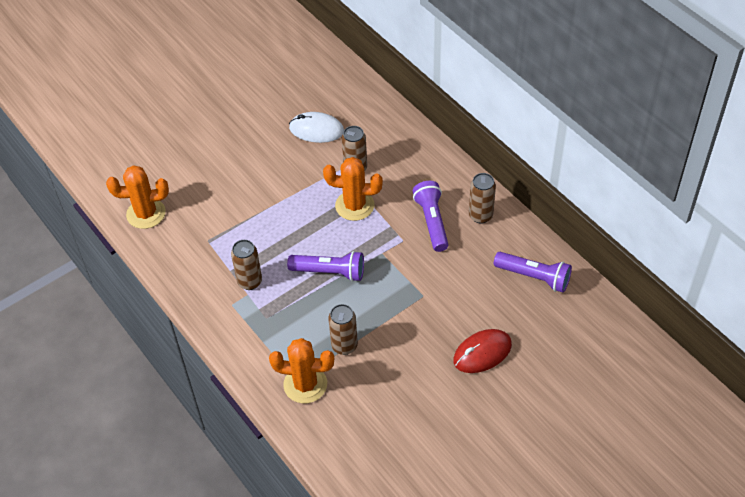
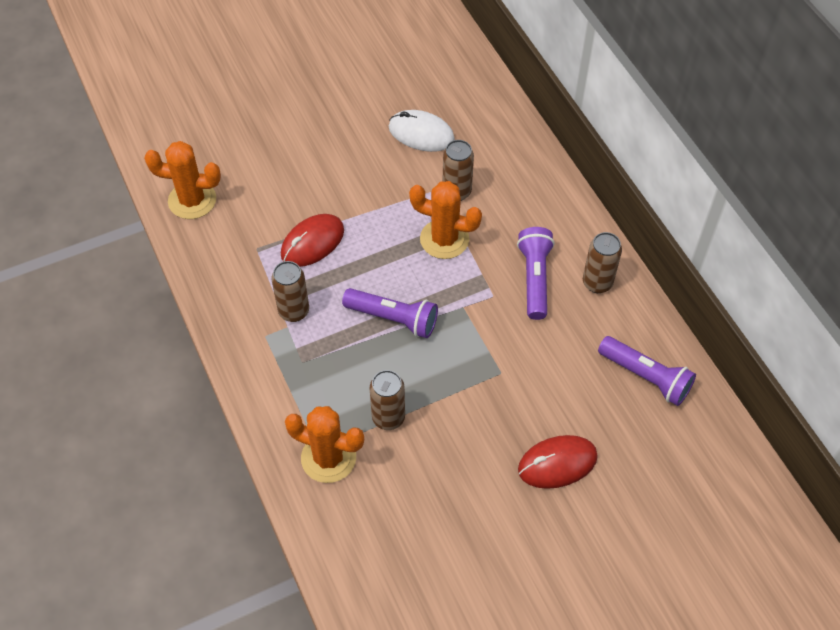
camera: 10 degrees right, 5 degrees up
(251, 227) = (312, 242): none -> red mouse

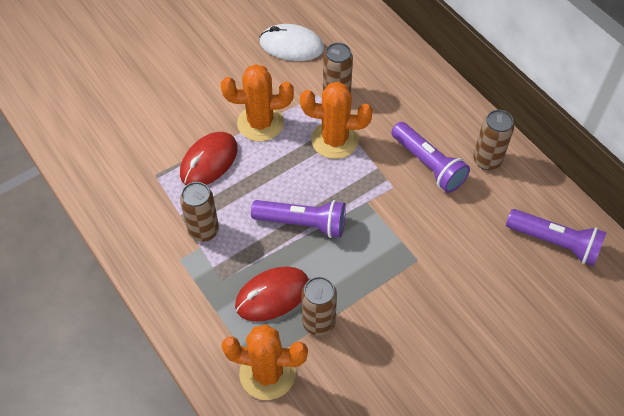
camera: 10 degrees left, 0 degrees up
(192, 200) = (83, 137): orange cactus -> orange cactus (260, 123)
(535, 278) = (428, 165): purple flashlight -> purple flashlight turned 150 degrees clockwise
(557, 463) = (493, 341): red mouse -> red mouse (272, 295)

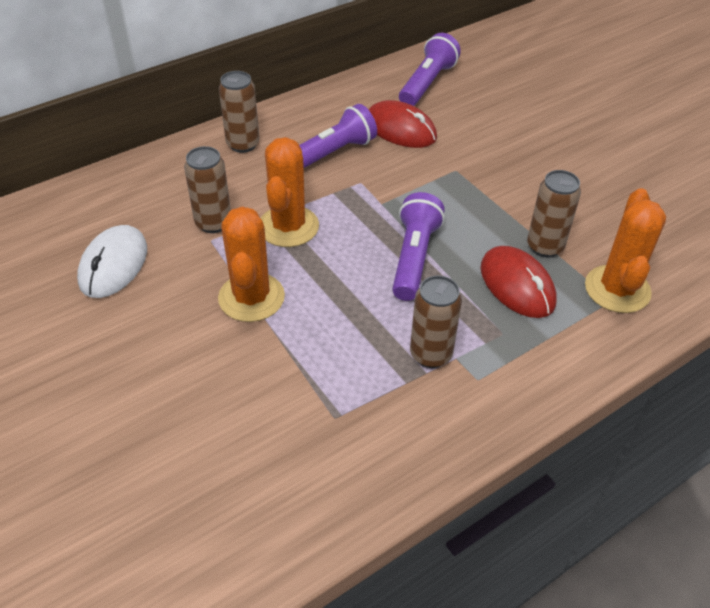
camera: 90 degrees left, 10 degrees down
(209, 161) = (314, 352): red mouse -> red mouse (400, 129)
(487, 160) = (327, 114): brown can -> brown can (243, 144)

